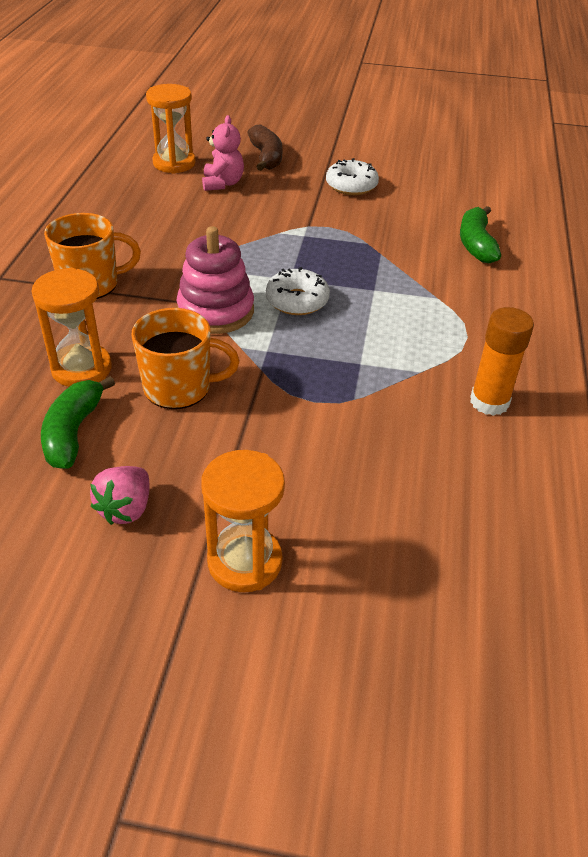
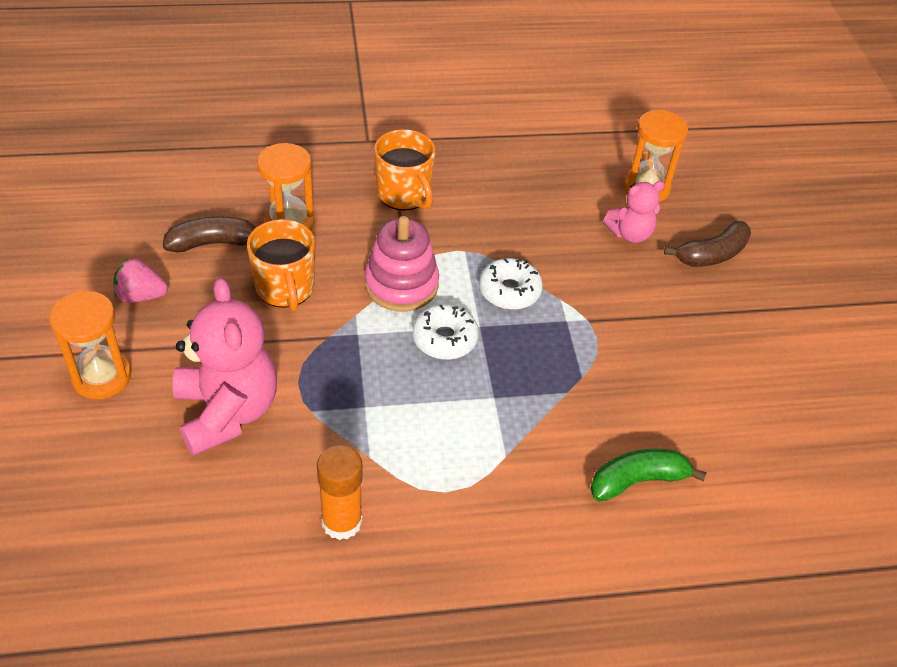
camera: 70 degrees right, 5 degrees up
(73, 432) = (213, 243): green banana -> brown banana
(336, 458) = (227, 412): none -> pink teddy bear
(351, 185) = (698, 341): white donut -> white donut (509, 291)

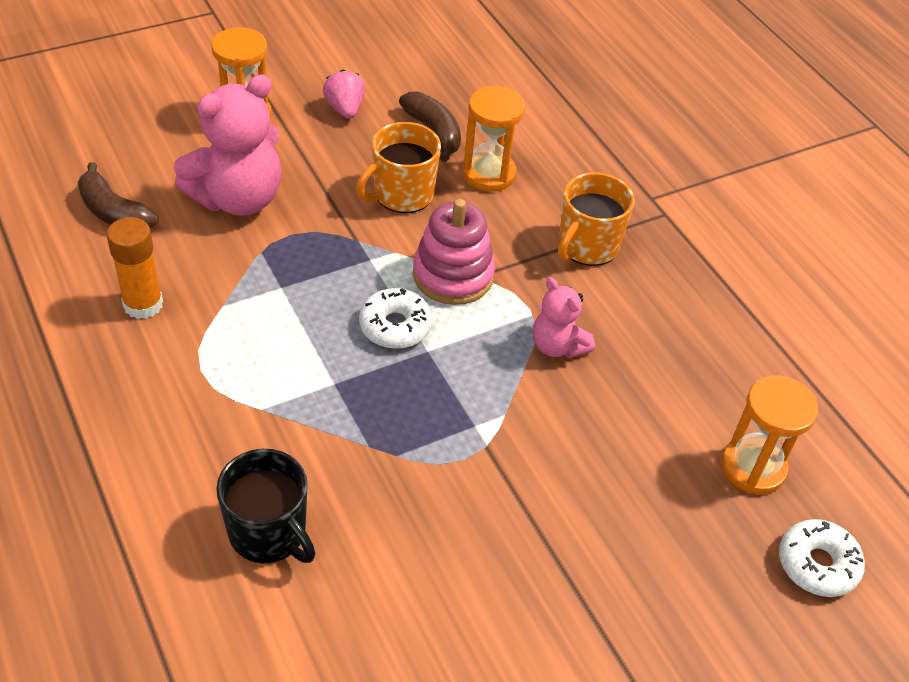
camera: 70 degrees right, 0 degrees up
(509, 291) = (492, 365): white donut -> white donut (817, 564)
(630, 234) = (655, 463): pink teddy bear -> pink teddy bear (557, 346)
(637, 481) = (268, 533): green banana -> black mug
(712, 254) = (672, 560): brown banana -> brown banana (114, 212)

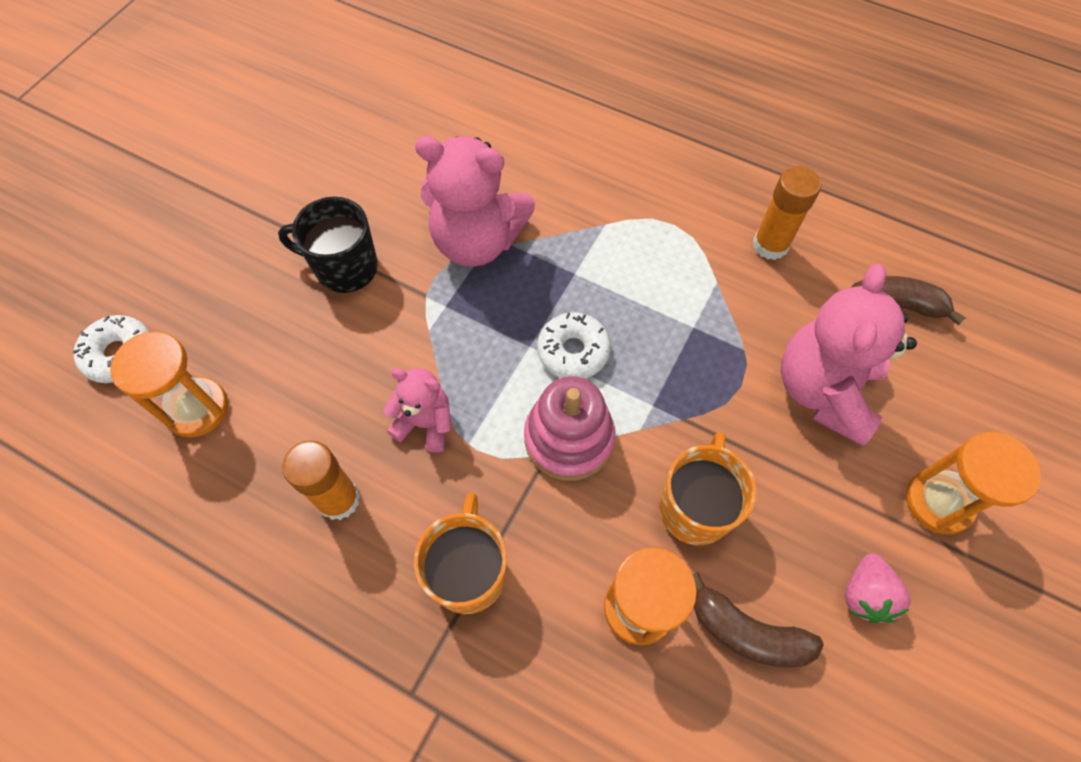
camera: 150 degrees right, 15 degrees up
(268, 533) = (523, 155): black mug -> black mug (345, 267)
(345, 109) = (865, 594): pink strawberry -> pink strawberry turned 60 degrees clockwise
(397, 467) = (477, 241): none -> pink teddy bear
(658, 335) = (339, 499): none -> orange glue stick

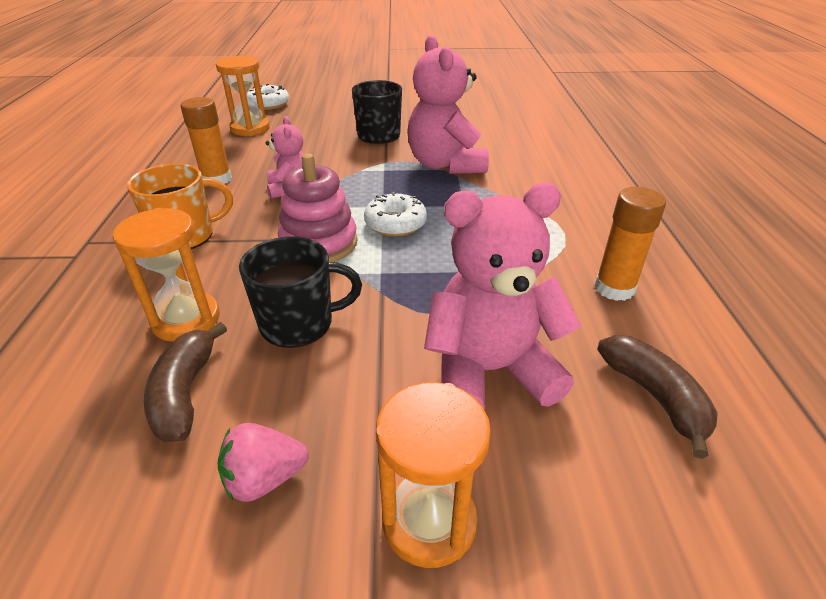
camera: 60 degrees right, 25 degrees down
(695, 507) = (298, 323): orange mug -> black mug

